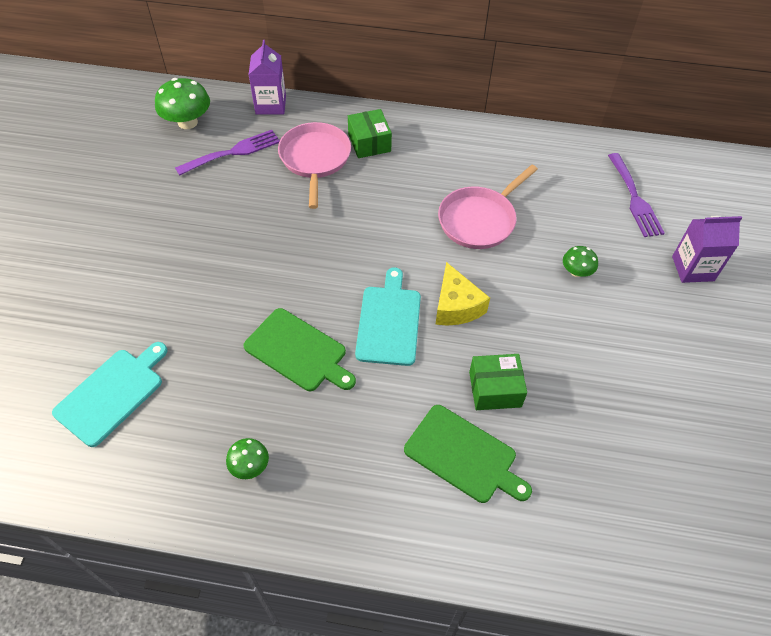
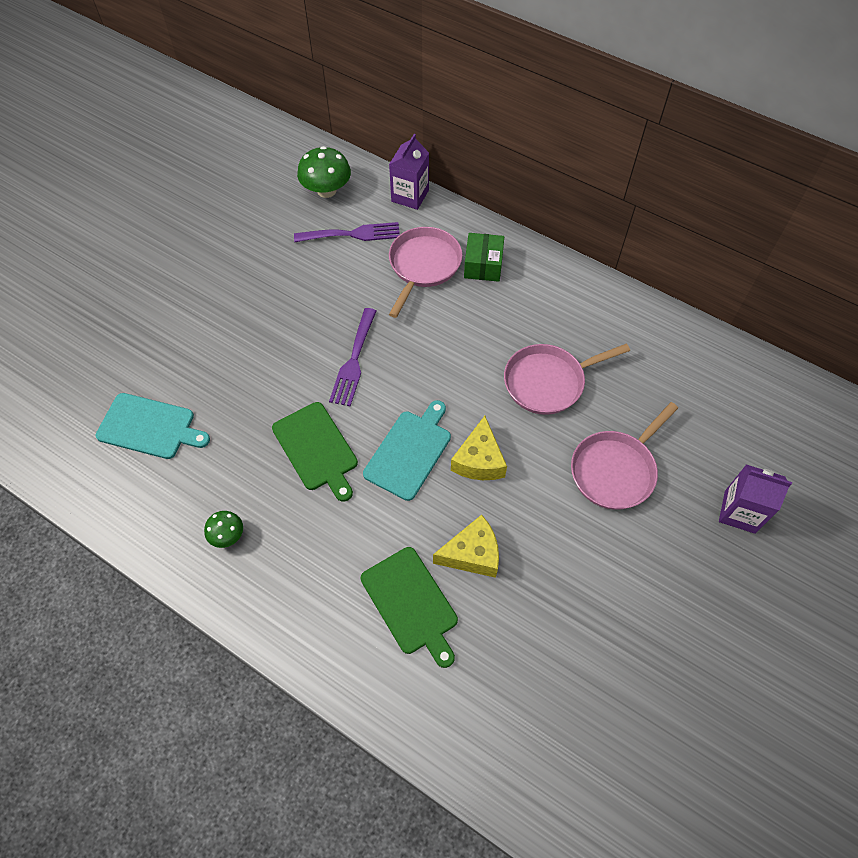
camera: 25 degrees right, 5 degrees up
(112, 394) = (149, 427): turquoise cutting board -> turquoise cutting board turned 45 degrees clockwise
(495, 389) = (472, 554): green box -> yellow cheese
(576, 272) = (615, 470): green mushroom -> pink pan
(634, 198) = (721, 415): purple fork -> purple fork (354, 361)

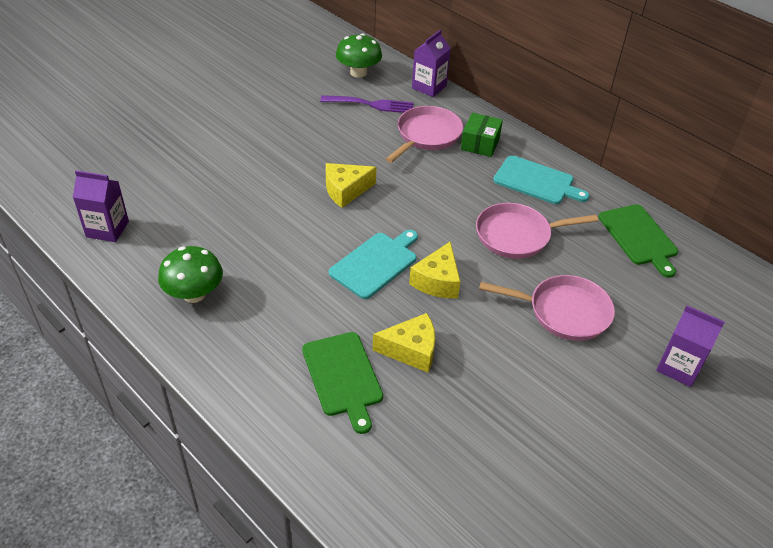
camera: 10 degrees right, 15 degrees down
(106, 471) = (107, 229): none -> purple carton
(149, 427) = (154, 205): turquoise cutting board -> turquoise cutting board (536, 181)
(227, 535) = (194, 294): green mushroom -> green mushroom, size x1.78
(316, 449) = (293, 246): green cutting board -> green cutting board (639, 237)
(354, 361) = (345, 190): purple fork -> yellow cheese
(615, 470) = (564, 312): pink pan -> pink pan turned 135 degrees counterclockwise

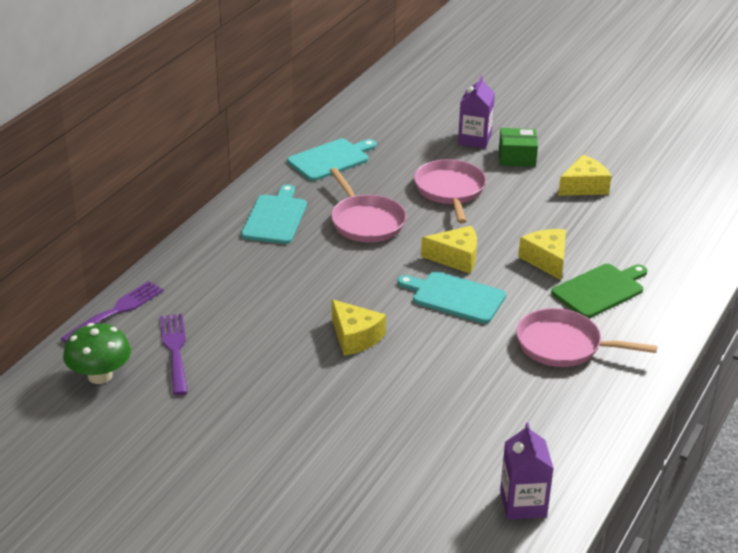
camera: 105 degrees left, 10 degrees down
(194, 294) = (571, 403): green mushroom -> none
(427, 135) = (224, 297): pink pan -> pink pan (563, 345)
(429, 87) = (117, 311): purple carton -> purple fork
(480, 143) = (224, 259): green box -> green box (517, 157)
(553, 441) = (584, 187): none -> yellow cheese
(639, 237) = (331, 159): green cutting board -> turquoise cutting board

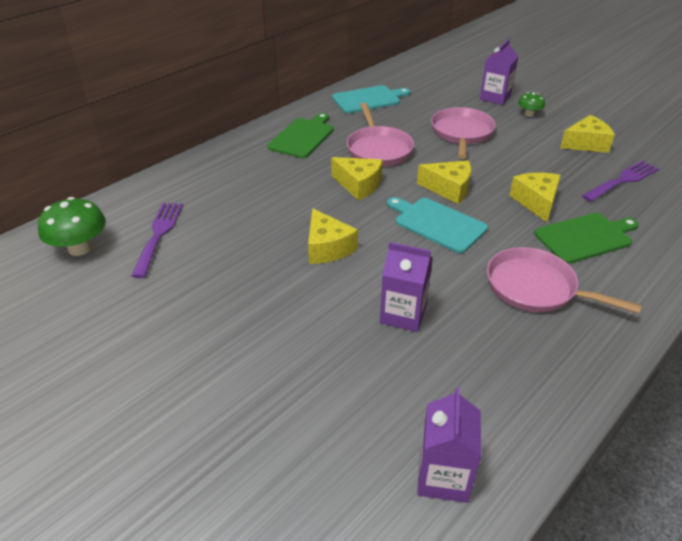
camera: 15 degrees right, 5 degrees up
(117, 311) = (130, 193): purple fork -> purple fork (622, 180)
(275, 218) = (303, 137): turquoise cutting board -> green cutting board
(360, 267) = (359, 185): none -> yellow cheese
(450, 388) = (403, 314): none -> purple carton
(517, 157) = (529, 114): green box -> green mushroom

